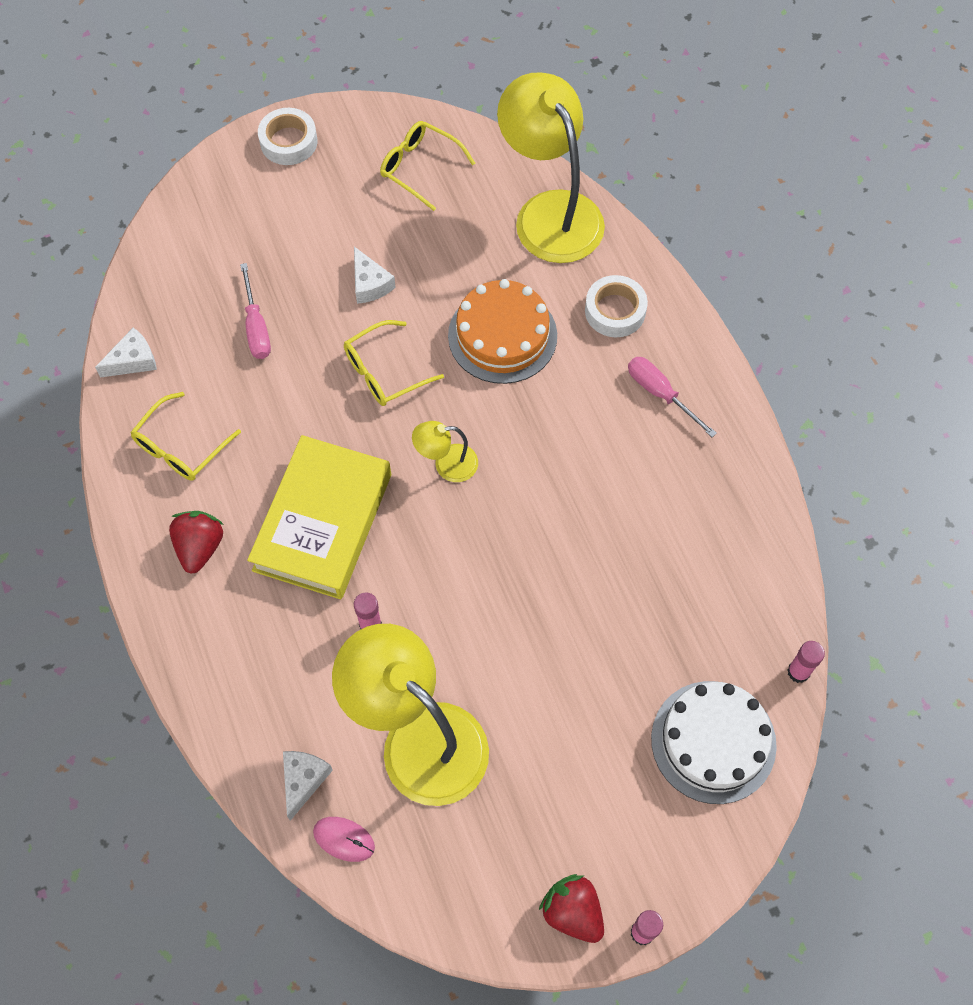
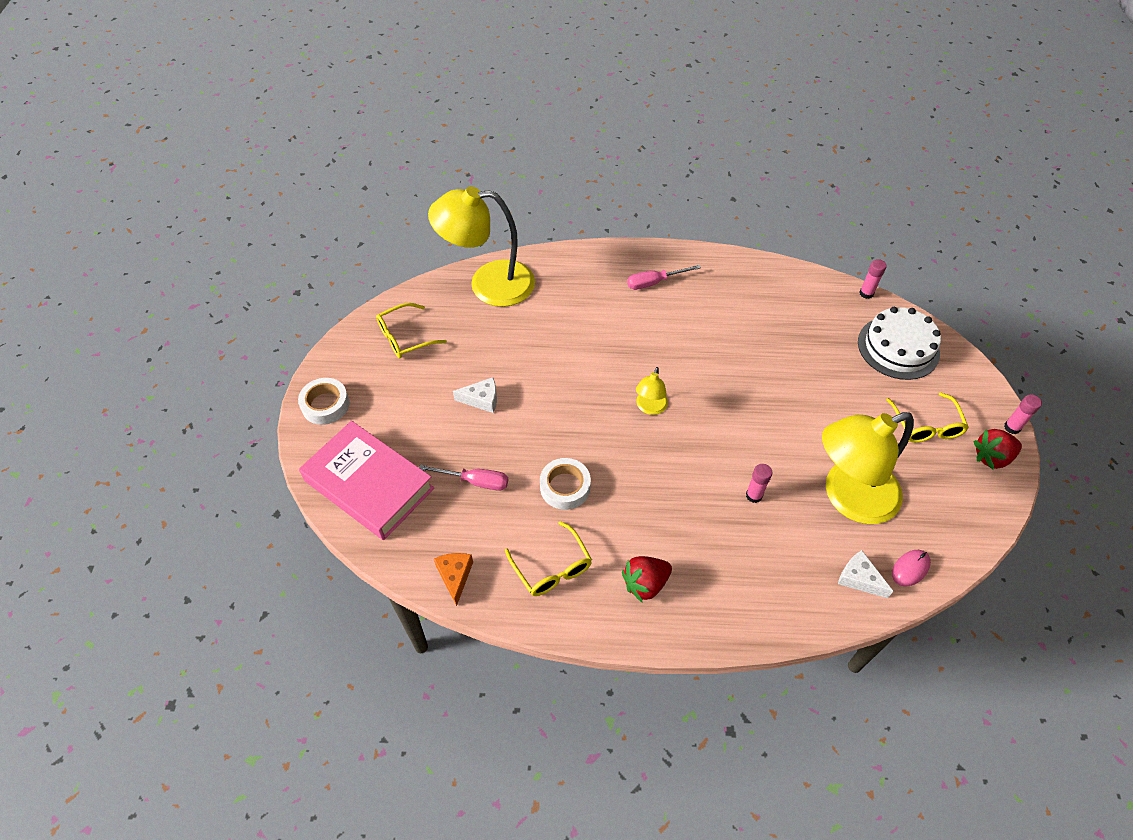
camera: 65 degrees left, 10 degrees down
(133, 360) = (455, 576): white cheese -> orange cheese
(200, 547) = (645, 583): red strawberry -> red strawberry turned 60 degrees counterclockwise
(207, 231) = (369, 484): none -> pink book
(323, 522) = (661, 496): yellow book -> none
(384, 372) = (558, 416): yellow glasses -> yellow glasses (926, 426)
(502, 335) = (567, 342): orange cake -> none
(615, 311) = (583, 281): white tape -> white tape (565, 487)

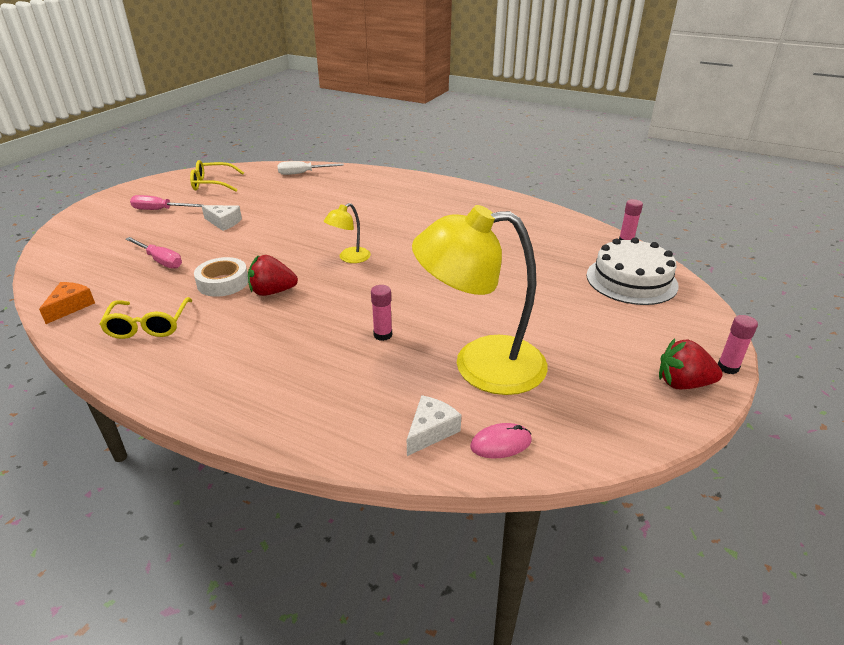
camera: 25 degrees right, 20 degrees down
(325, 405) = (117, 200): white tape -> none
(369, 484) = (86, 242): pink book -> none
(488, 284) = (303, 173): yellow lamp -> white screwdriver
(645, 583) = (212, 361): red strawberry -> red strawberry (272, 292)
(654, 282) = (431, 197): pink screwdriver -> pink screwdriver (160, 210)
(859, 578) = (431, 431): white cheese -> white cheese turned 60 degrees clockwise
(926, 426) = (618, 338): yellow glasses -> none

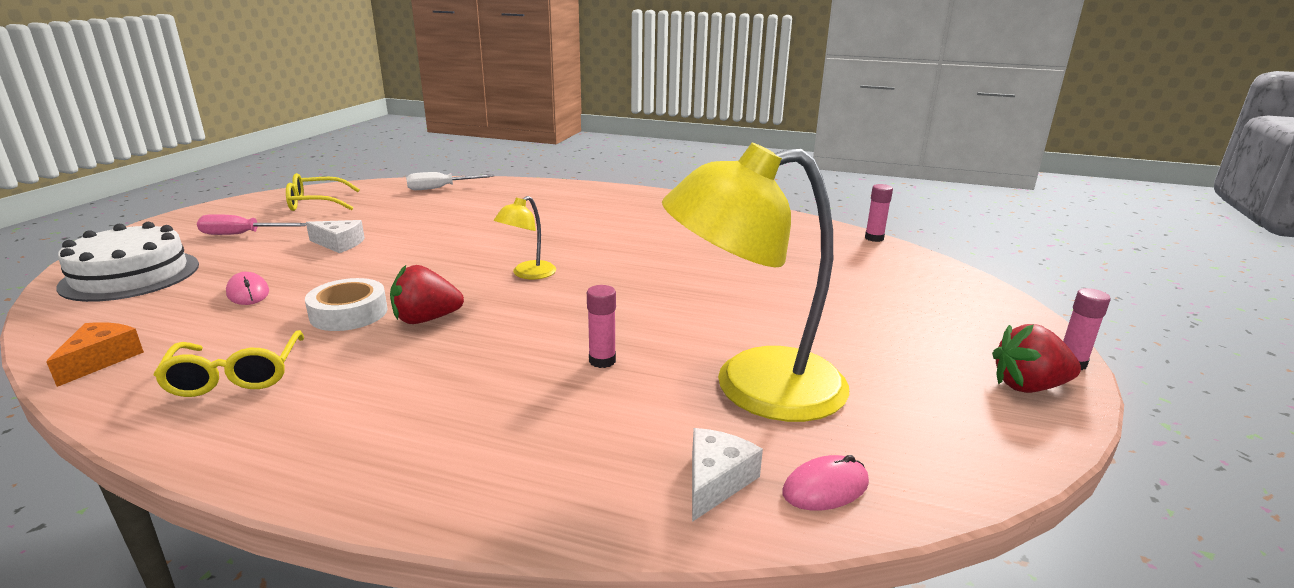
camera: 10 degrees left, 10 degrees down
(160, 261) = (248, 292): pink screwdriver -> pink mouse
(631, 280) = (901, 276): white cake -> white cake (131, 275)

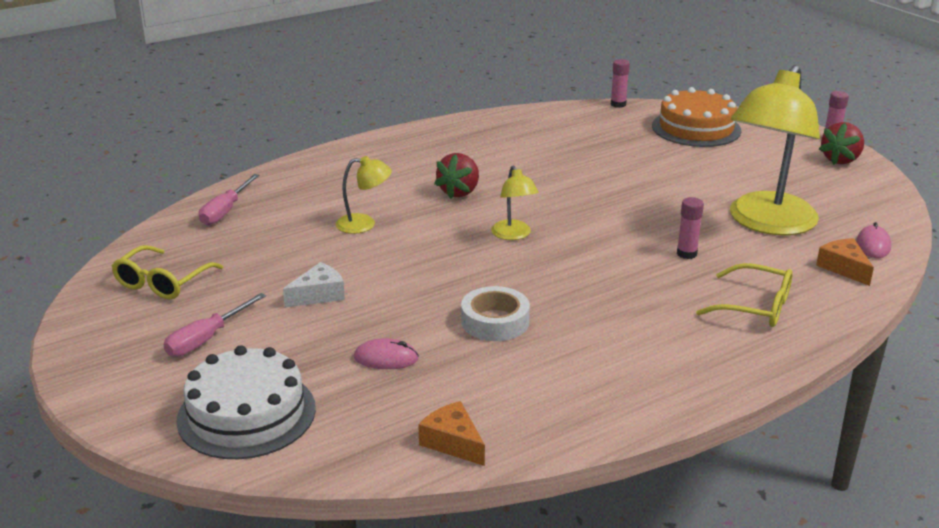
camera: 50 degrees left, 5 degrees up
(236, 376) = (556, 386): yellow glasses -> yellow glasses (755, 307)
(426, 319) = (548, 294): red strawberry -> red strawberry (459, 192)
(440, 188) = (225, 211): white screwdriver -> pink screwdriver
(474, 224) = (364, 224): none -> yellow lamp
(716, 481) = (843, 268): white cheese -> orange cheese
(907, 283) = (696, 128): none -> orange cake

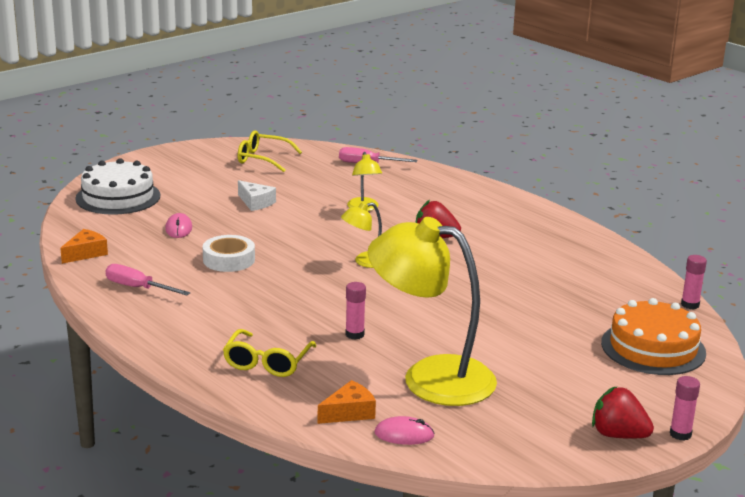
camera: 80 degrees right, 5 degrees down
(206, 339) = (197, 178): pink screwdriver -> pink screwdriver (138, 288)

